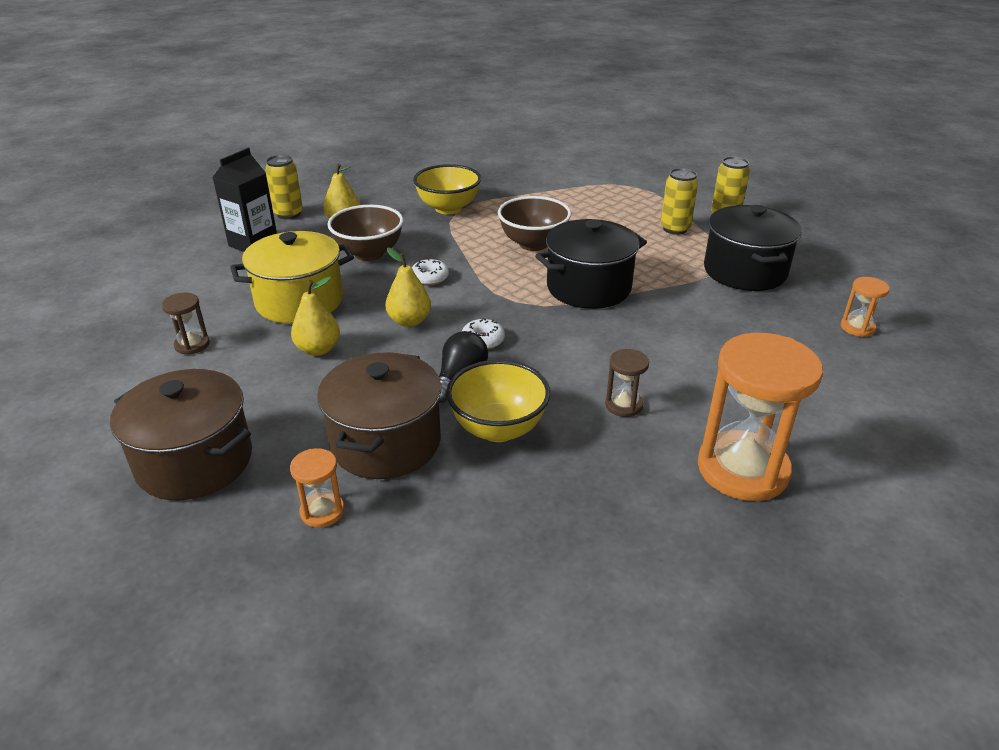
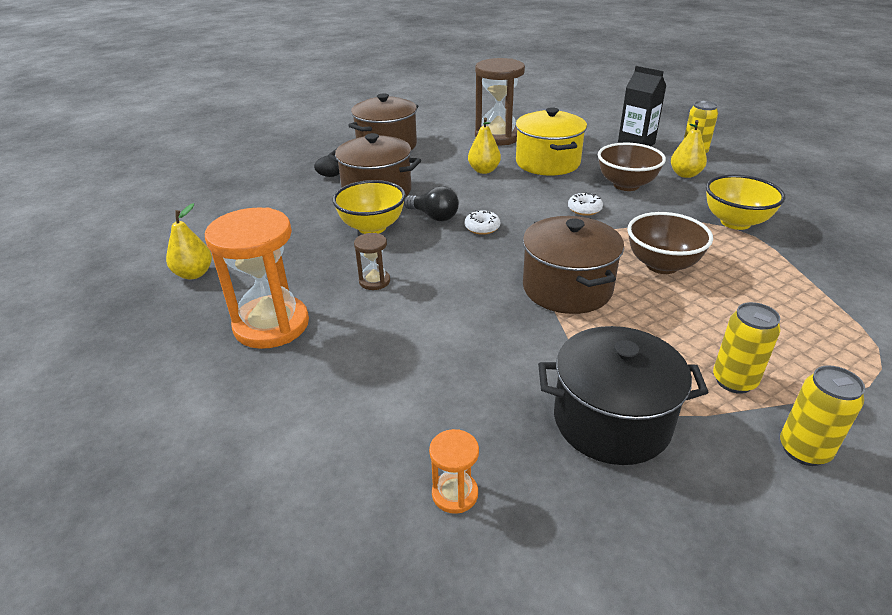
camera: 100 degrees right, 0 degrees up
(192, 345) = (497, 137): brown hourglass -> brown hourglass, size x2.18
(322, 511) = (330, 176): orange hourglass -> black egg
(409, 321) = (515, 200): yellow pear -> yellow pear (194, 274)
(588, 288) = (567, 288): black pot -> brown pot

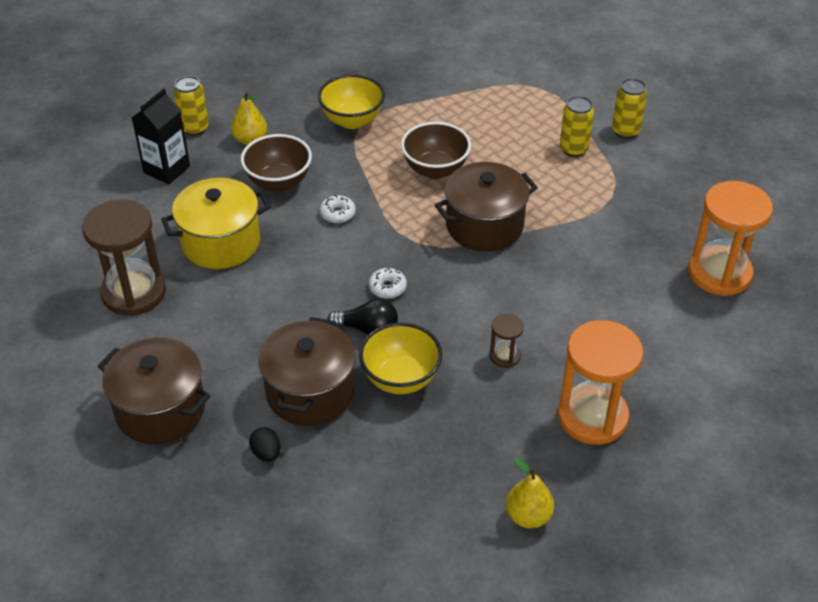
camera: 100 degrees left, 10 degrees up
(434, 216) = (368, 329): black light bulb -> black light bulb turned 75 degrees clockwise
(455, 494) = (719, 273): orange hourglass -> orange hourglass, size x2.18
(484, 170) = (244, 297): yellow pear -> none
(611, 421) = (631, 205): black pot -> none

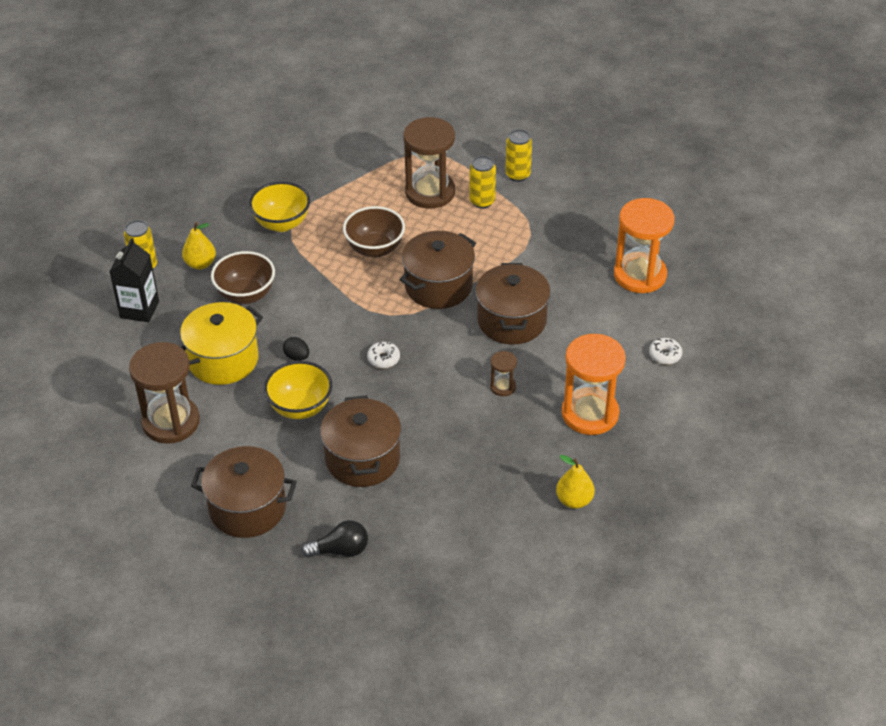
camera: 20 degrees left, 0 degrees up
(266, 453) = (352, 515): black egg -> black egg (297, 357)
(337, 214) = (311, 308): white donut -> white donut (665, 355)
(368, 329) = (384, 396): black light bulb -> black light bulb (340, 550)
(400, 379) = (429, 428): yellow bowl -> yellow bowl (300, 407)
(521, 126) = (430, 192): none -> brown hourglass
(548, 285) = (511, 321): none -> brown pot

